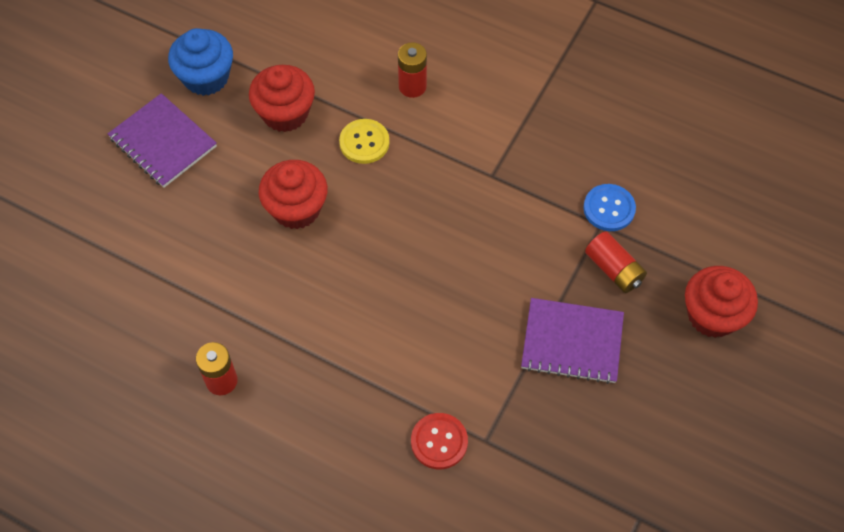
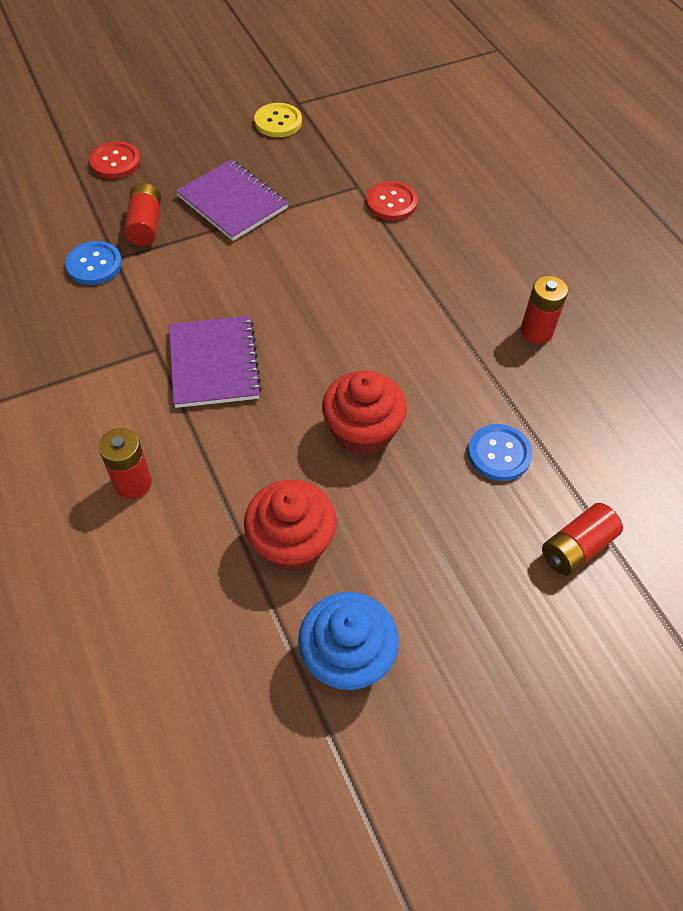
camera: 145 degrees left, 5 degrees down
(102, 220) = (576, 547): none -> red battery
(163, 142) = (454, 600): purple notebook -> purple notebook (214, 363)
(190, 253) = (499, 454): none -> blue button
(364, 142) = (239, 455): yellow button -> yellow button (278, 122)
(712, 315) = (115, 162): red cupcake -> red button

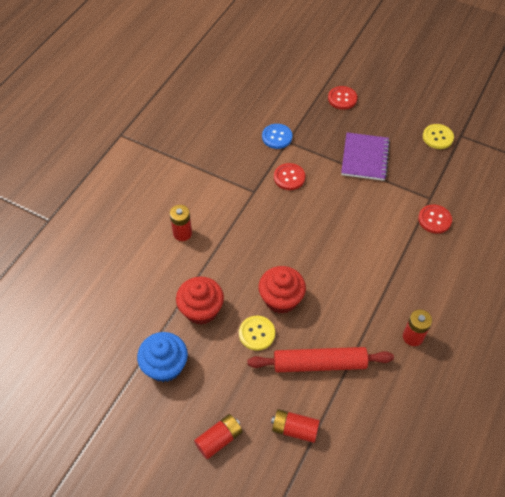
camera: 55 degrees right, 0 degrees up
(145, 225) = (317, 137): red battery -> red battery (219, 439)
(176, 295) = (289, 177): none -> red button
(214, 363) = (266, 218): purple notebook -> none
(392, 497) = (257, 333): none -> yellow button
(499, 454) = (319, 364): blue button -> red rolling pin

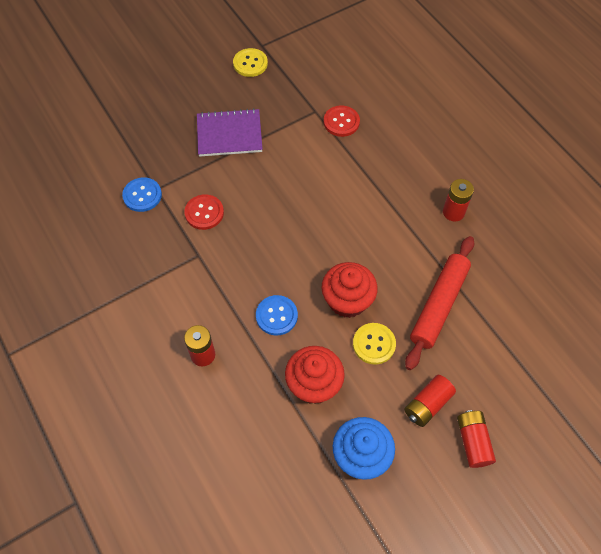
camera: 60 degrees left, 5 degrees up
(239, 261) = (276, 316): none -> blue button
(294, 429) = (496, 364): red battery -> red battery (427, 404)
(342, 98) = (139, 110): red button -> none
(364, 158) = (229, 134): purple notebook -> purple notebook turned 45 degrees counterclockwise

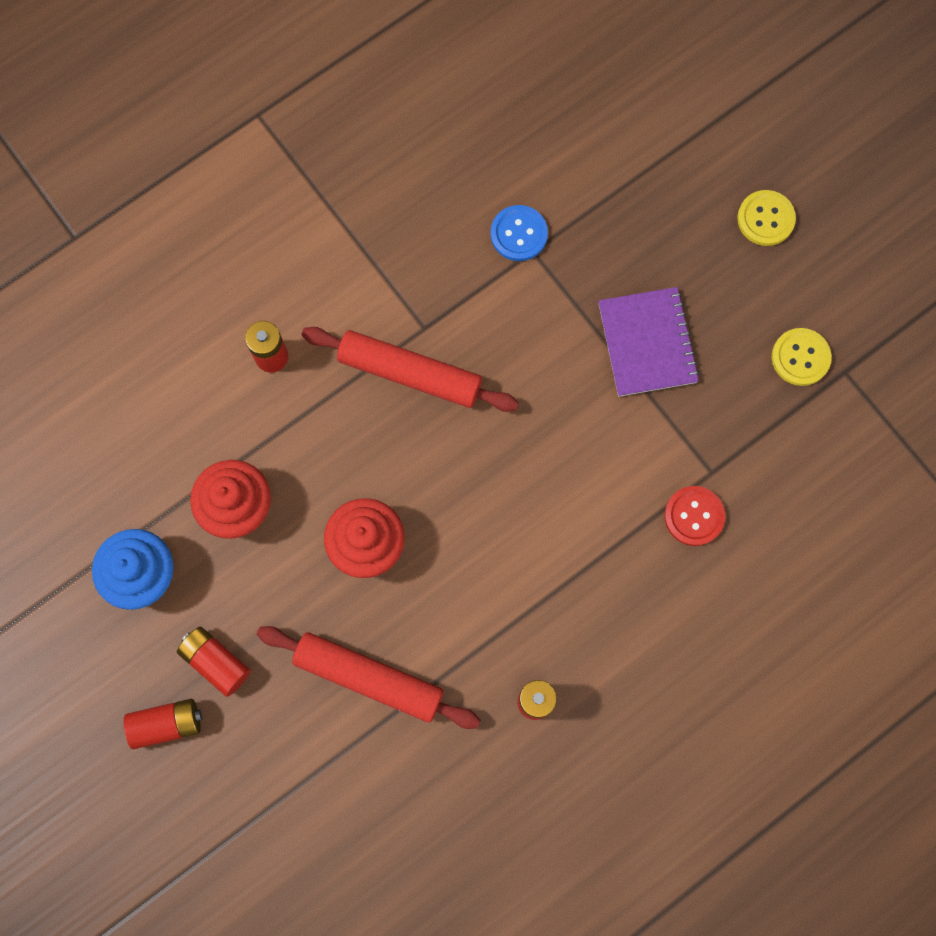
camera: 85 degrees right, 15 degrees up
(204, 213) = (497, 326): red button -> none
(229, 266) = (410, 374): none -> red rolling pin
(276, 316) = (336, 447): blue button -> none
(374, 344) = (301, 585): yellow button -> yellow button (765, 219)

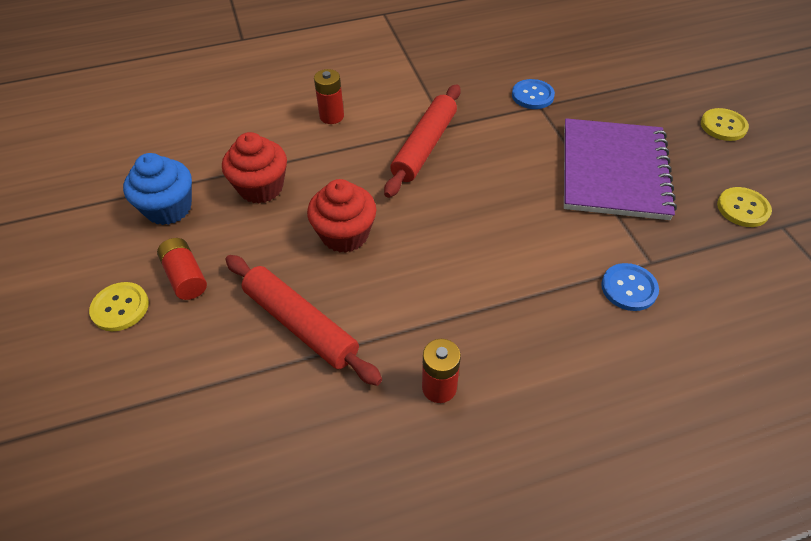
camera: 20 degrees right, 25 degrees down
(167, 724) = (120, 308): red battery -> yellow button
(410, 374) = (424, 146): red rolling pin -> red rolling pin turned 75 degrees clockwise
(647, 343) = (613, 171): purple notebook -> purple notebook, size x1.54
(694, 516) = (629, 288): red button -> blue button

